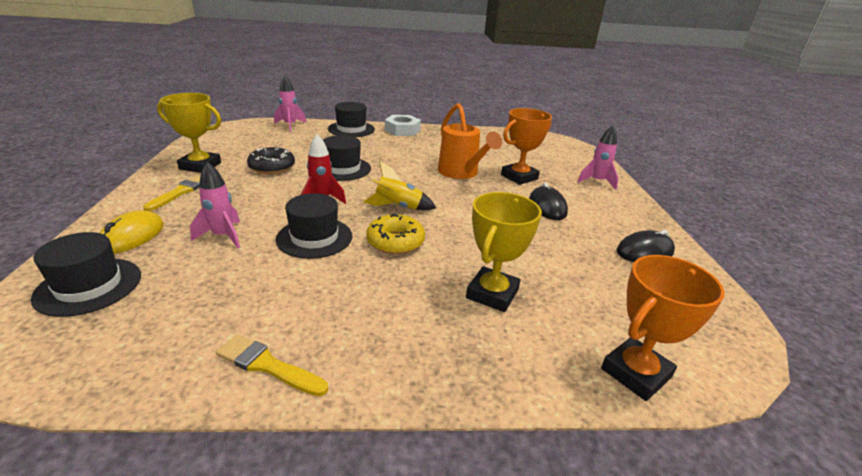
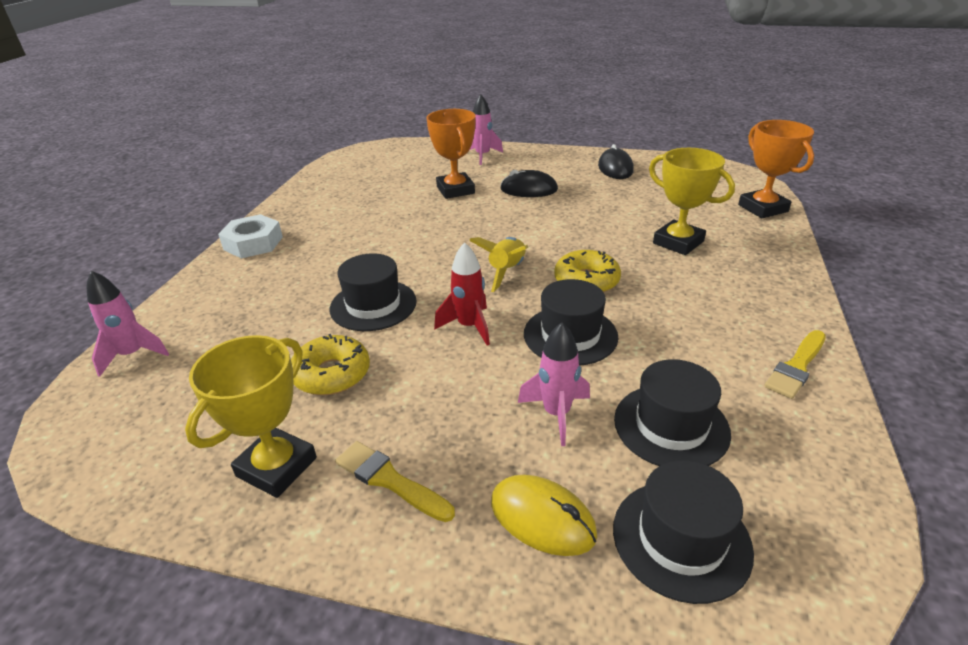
camera: 70 degrees left, 5 degrees up
(272, 167) = (332, 374): black donut -> yellow donut
(351, 129) = (211, 288): black hat -> black hat (671, 426)
(461, 173) = (430, 221): orange watering can -> none

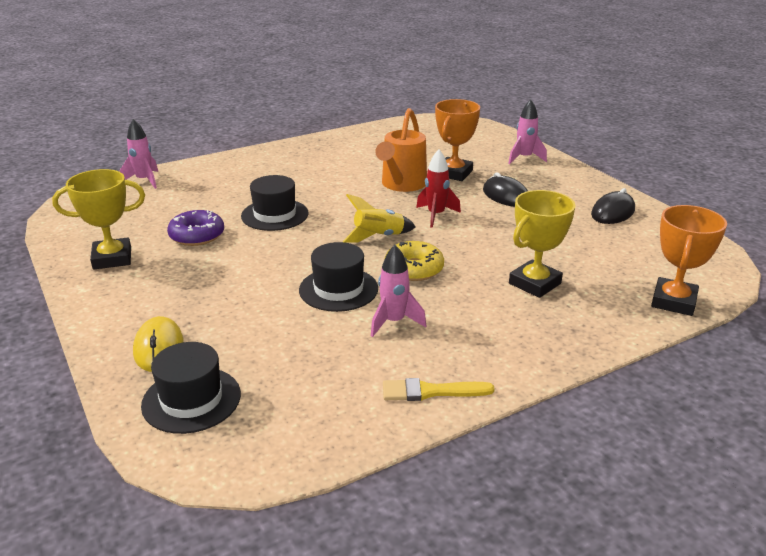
camera: 45 degrees right, 5 degrees down
(253, 243) = (281, 152): white nut -> none
(332, 374) = (197, 235): yellow donut -> purple donut
(389, 480) = (137, 292): yellow brush -> none
(433, 219) = (401, 185): none -> orange watering can
(469, 326) = (297, 253): red rocket -> red rocket (436, 215)
(556, 414) = (251, 317): pink rocket -> pink rocket (394, 322)
(671, 426) = (291, 361): black hat -> none
(678, 242) = (534, 283): yellow trophy -> yellow trophy turned 45 degrees clockwise

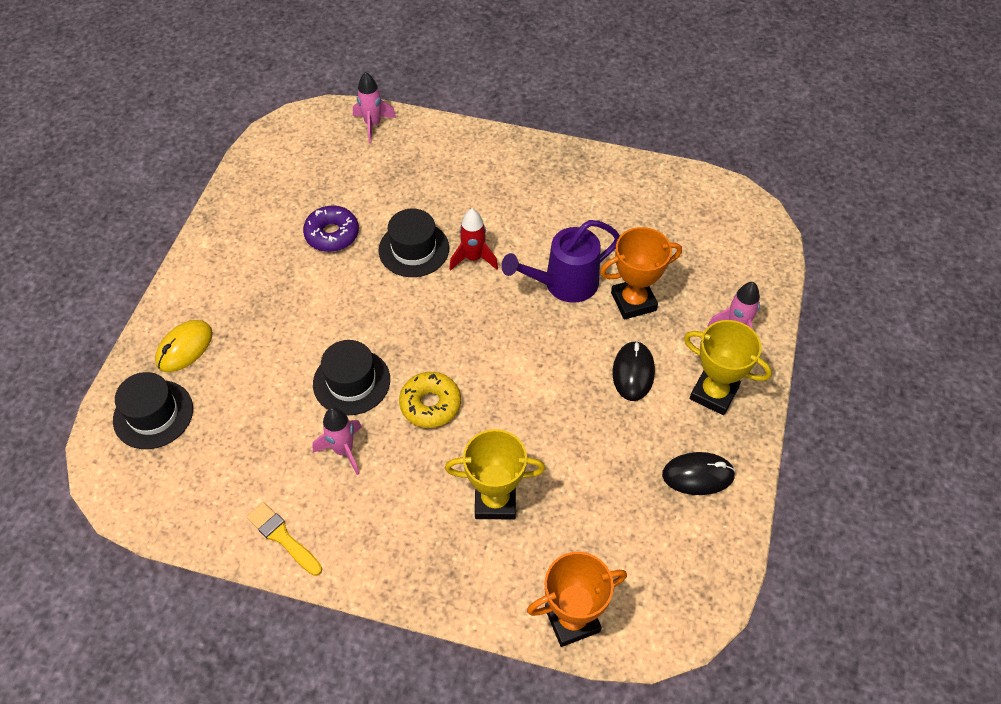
camera: 45 degrees right, 25 degrees up
(112, 258) = (253, 220): yellow trophy -> yellow trophy (713, 393)
(378, 237) = (454, 342): yellow rocket -> none
(401, 185) = (563, 284): orange watering can -> purple watering can
(436, 215) = (535, 351): red rocket -> red rocket (473, 258)

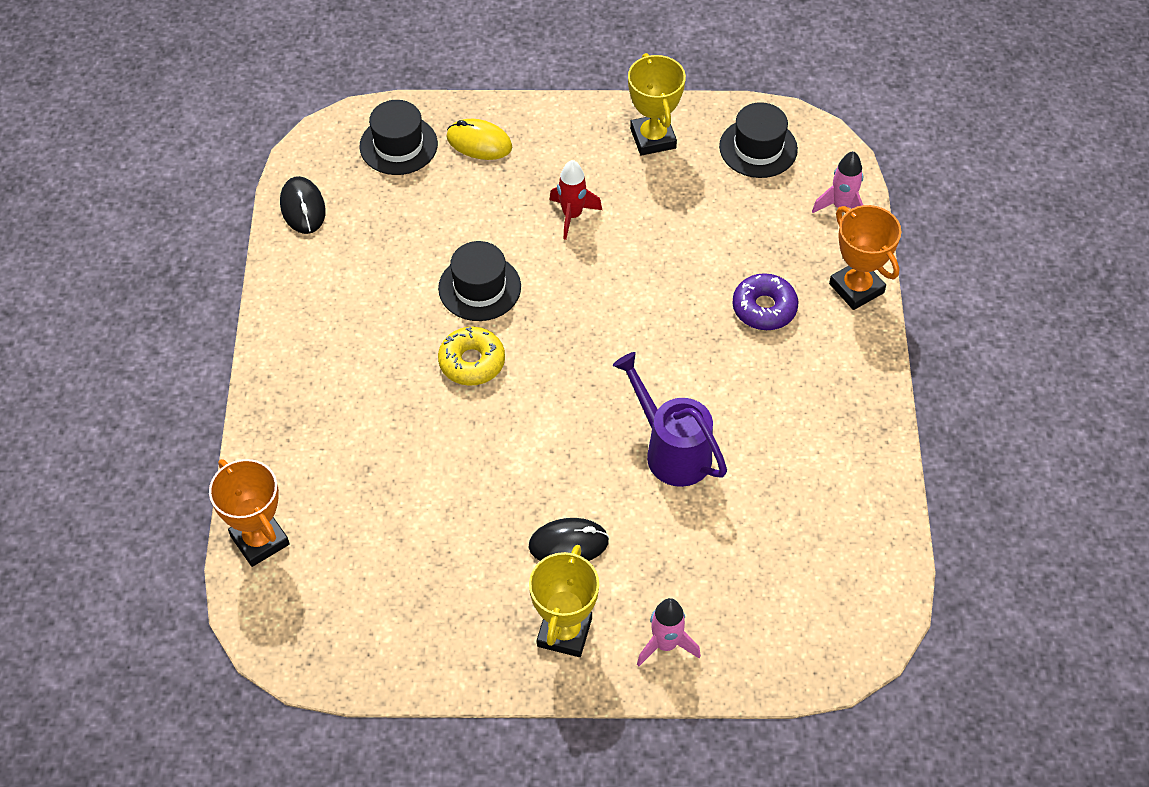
camera: 75 degrees right, 0 degrees up
(282, 537) = (295, 283): yellow brush -> none
(332, 234) = (663, 216): purple donut -> purple donut (764, 308)
(344, 450) = (398, 304): pink rocket -> none
(414, 249) = (670, 295): black hat -> black hat (758, 148)
(473, 258) = (677, 354): red rocket -> red rocket (572, 215)
(495, 501) = (374, 445): yellow trophy -> yellow trophy (653, 138)
(633, 301) = (670, 527): orange trophy -> orange trophy (856, 288)
(698, 475) = (451, 631): black mouse -> black mouse (303, 208)

